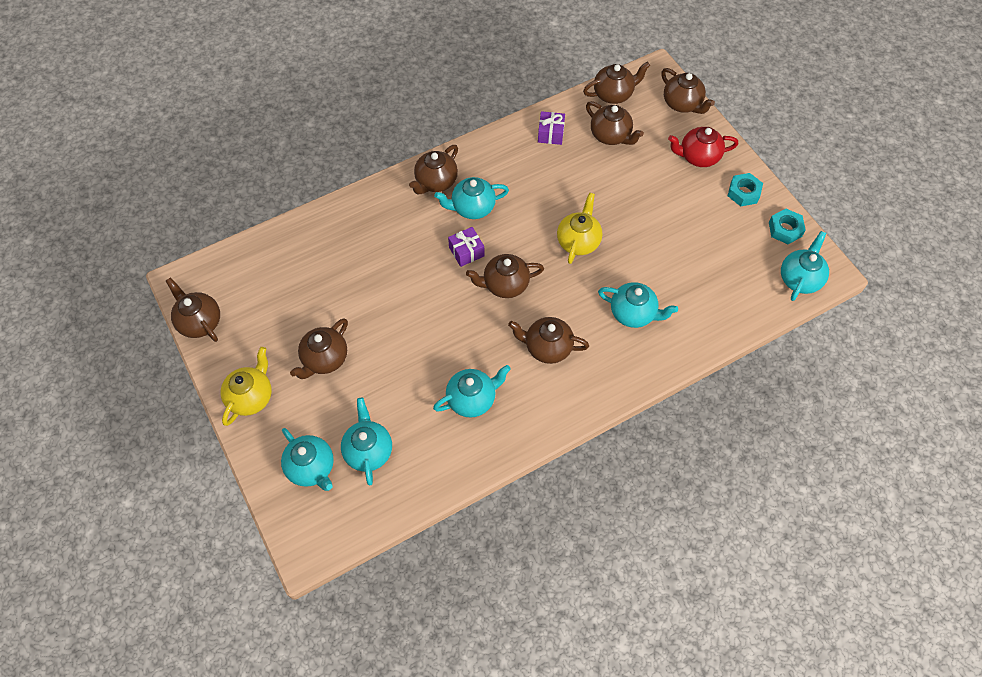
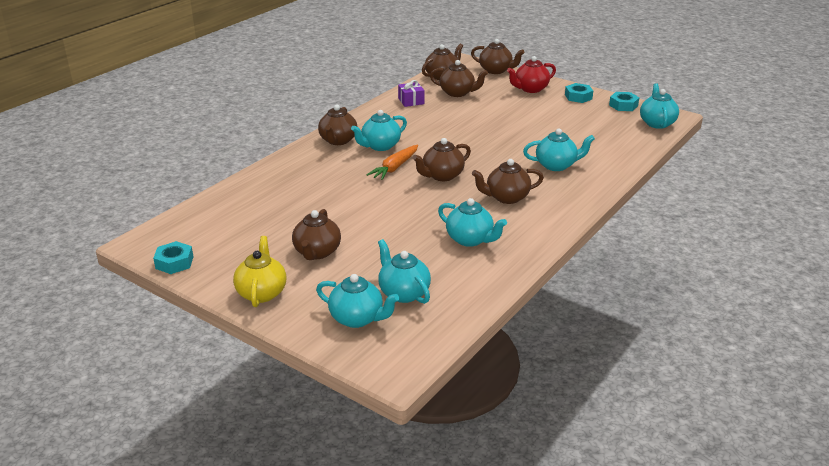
camera: 25 degrees left, 30 degrees down
(200, 322) = (174, 262): brown teapot -> turquoise nut
(466, 252) = (395, 167): purple gift -> orange carrot
(472, 399) = (470, 239): turquoise teapot -> turquoise teapot turned 90 degrees clockwise
(578, 241) = (480, 143): yellow teapot -> none

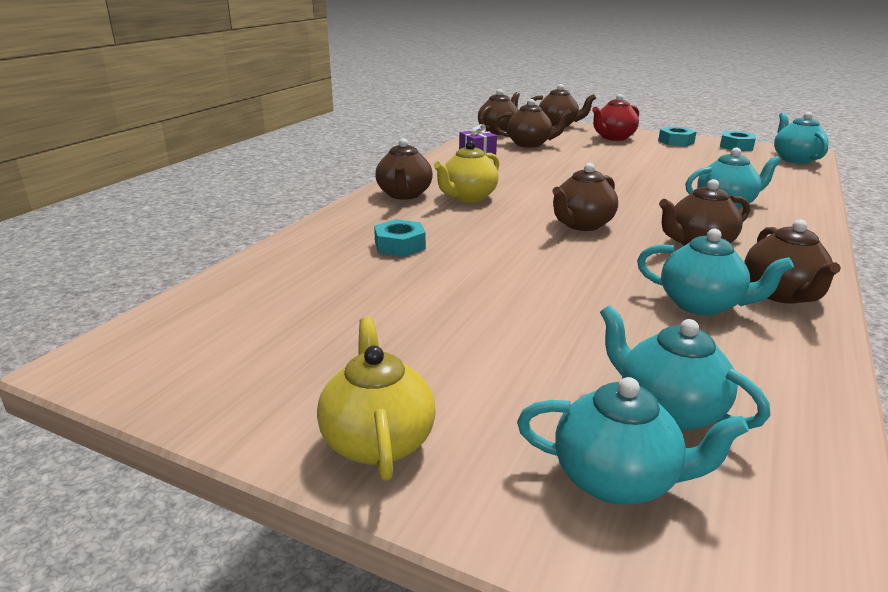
camera: 10 degrees left, 5 degrees down
(174, 262) = (171, 393): turquoise nut -> turquoise nut (400, 245)
(317, 252) = (453, 348): brown teapot -> brown teapot (781, 294)
(380, 146) = (468, 197): turquoise teapot -> yellow teapot
(395, 167) = (506, 219): orange carrot -> none

